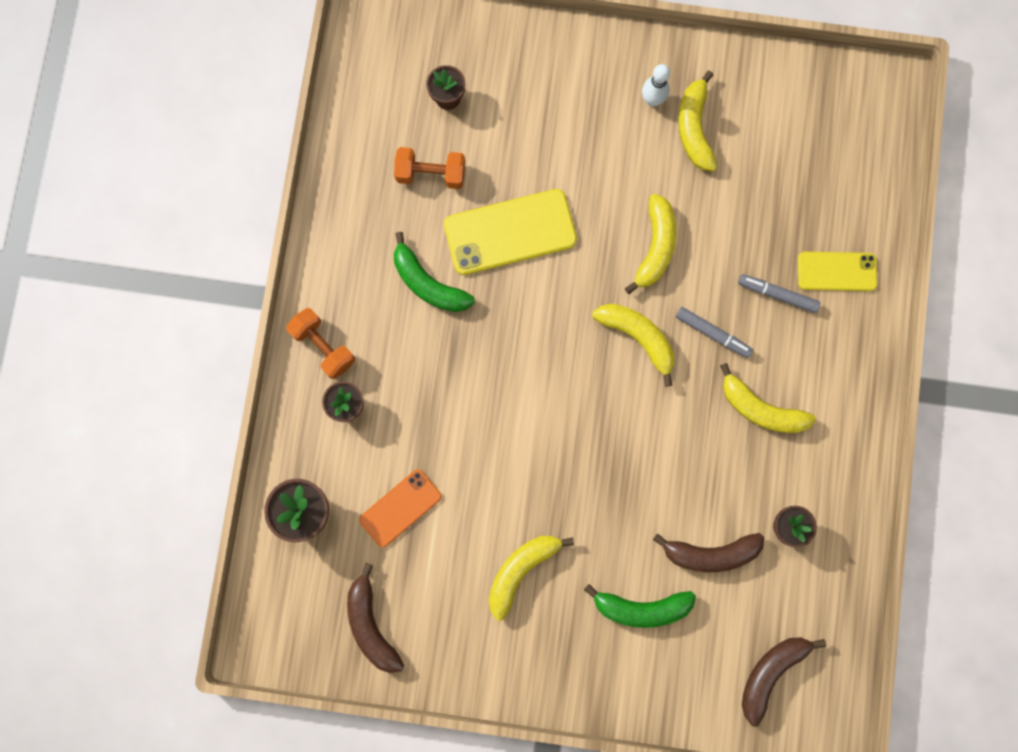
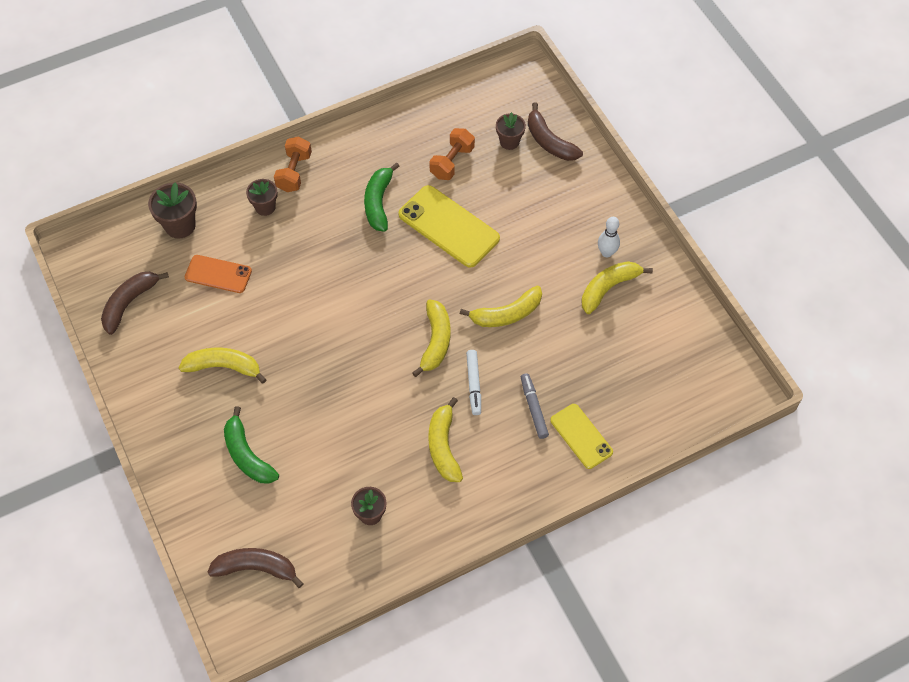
camera: 55 degrees right, 20 degrees down
(431, 174) = (452, 162): orange dumbbell -> orange dumbbell turned 60 degrees clockwise
(710, 553) = (316, 476): brown banana -> brown banana (549, 141)
(712, 333) = (474, 384): grey marker -> white marker

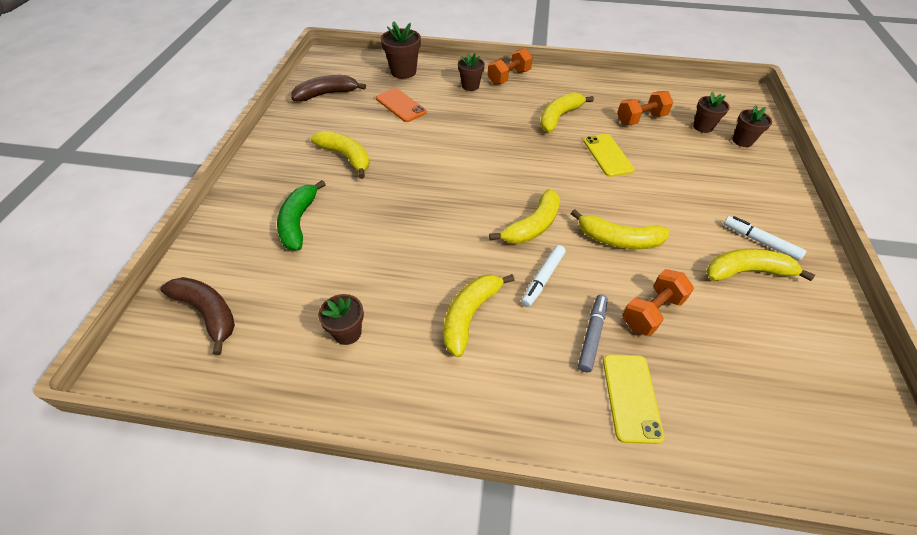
camera: 35 degrees right, 10 degrees down
(379, 202) = (559, 117): green banana -> yellow banana
(448, 226) = (607, 155): yellow phone -> yellow phone, size x0.62
(549, 141) = (742, 141): brown banana -> brown flower pot
(562, 364) = (651, 312): none -> orange dumbbell
(606, 253) = (760, 242): white bowling pin -> white marker

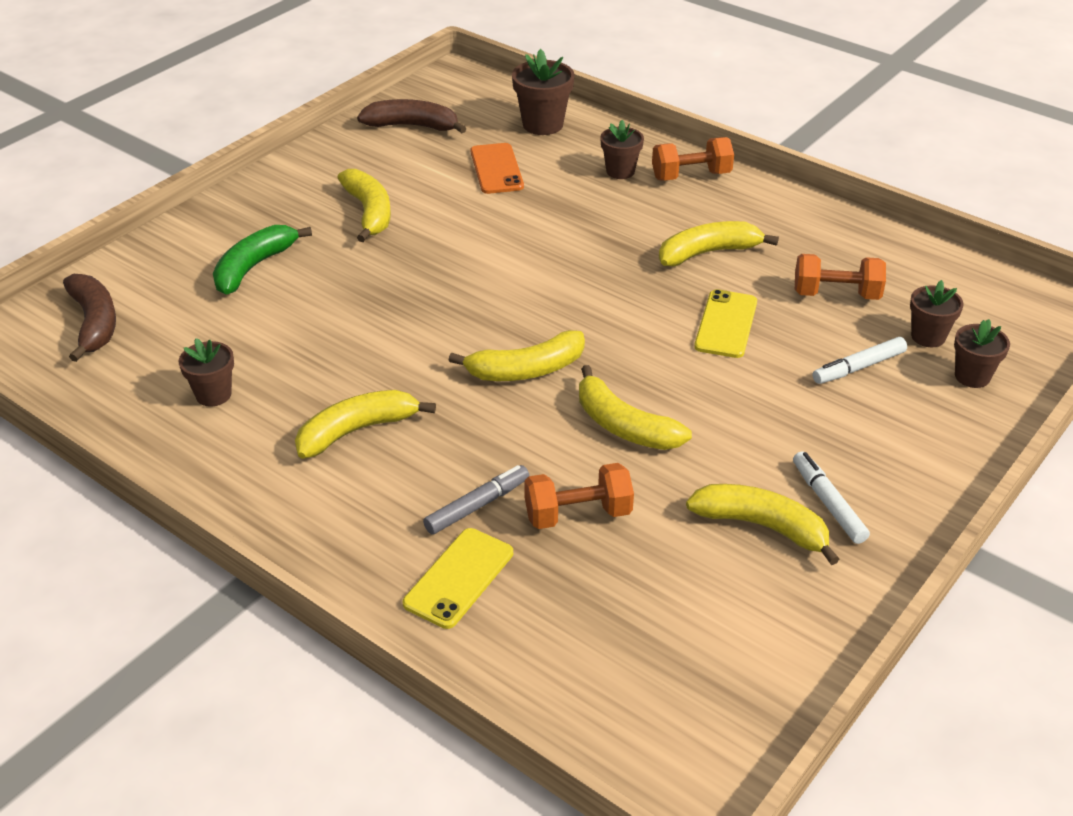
camera: 30 degrees right, 10 degrees down
(543, 279) = (479, 429): white marker -> white marker (859, 367)

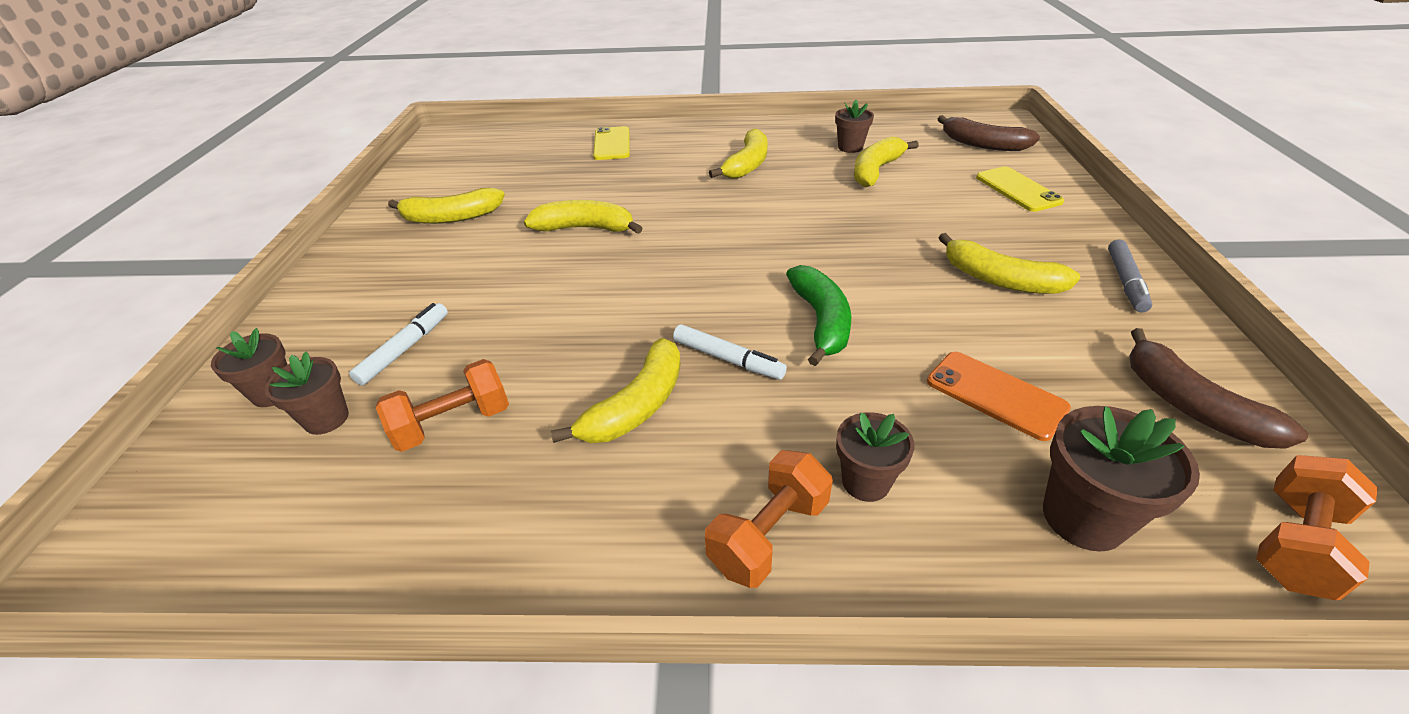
camera: 145 degrees right, 0 degrees up
(254, 267) = (978, 204): green banana -> green banana (821, 321)
(412, 126) = (1190, 405): brown banana -> brown banana turned 90 degrees clockwise
(477, 506) = (635, 165): grey marker -> grey marker (1125, 282)
(526, 370) = (690, 230): yellow banana -> yellow banana (876, 171)
(578, 514) = (574, 182): orange dumbbell -> orange dumbbell (1294, 544)
(726, 324) = (559, 332): yellow phone -> yellow phone (1017, 189)
(828, 503) = (408, 244): white marker -> white marker (727, 359)

